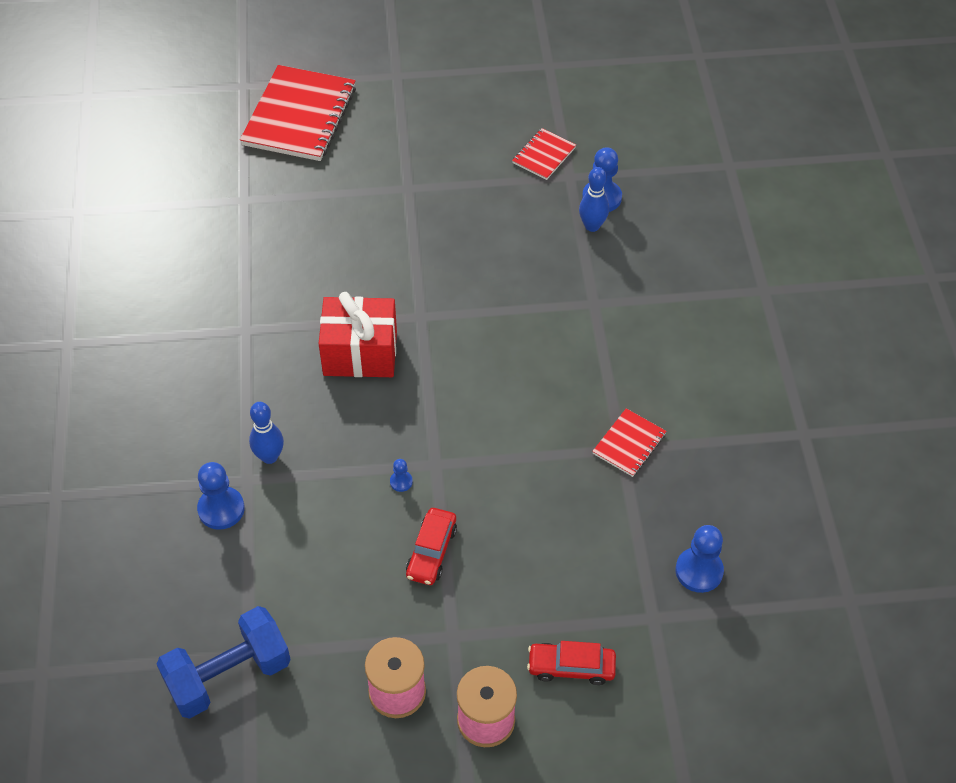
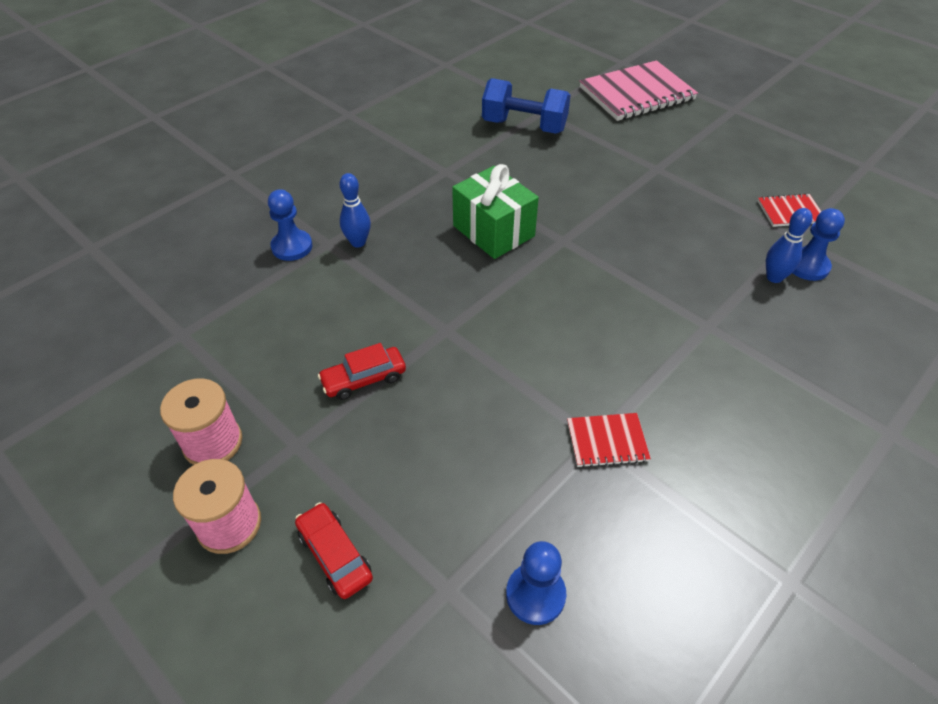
camera: 50 degrees right, 5 degrees down
(229, 675) = (154, 335): blue dumbbell -> blue dumbbell (524, 126)
(300, 116) = (637, 94): red notebook -> pink notebook
(360, 353) = (493, 231): red gift -> green gift
(401, 482) = (409, 321): blue pawn -> none

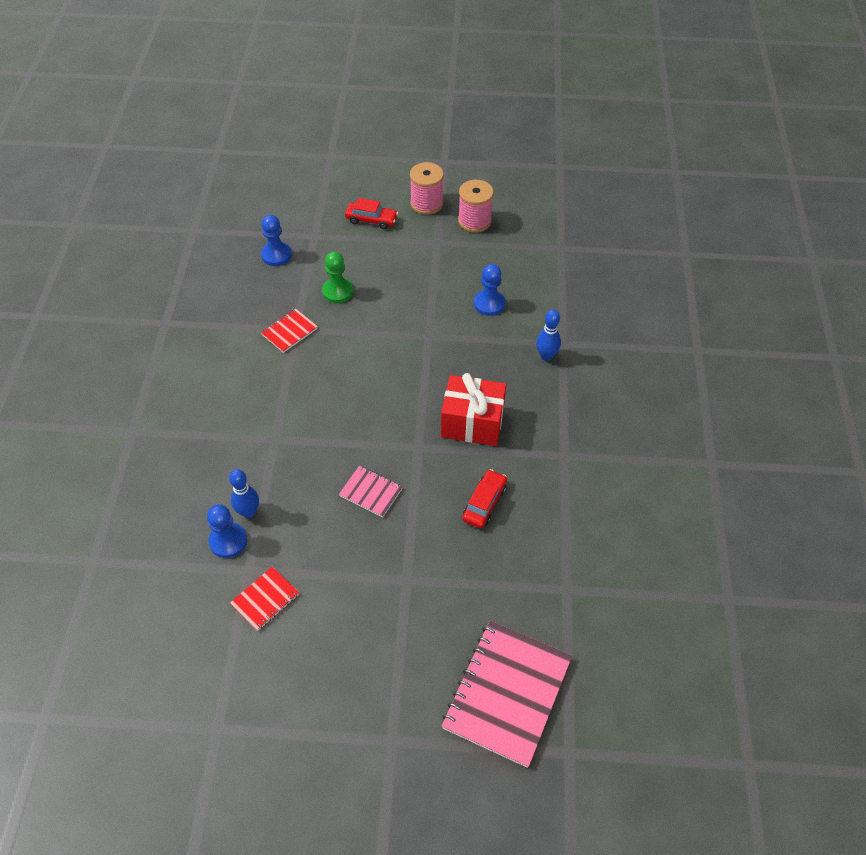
camera: 140 degrees right, 5 degrees up
(292, 247) = (580, 327): blue pawn -> blue pawn (489, 304)
(364, 379) = (441, 285): red car -> red car (484, 503)
(493, 231) = (472, 423): green gift -> red gift
(497, 459) = (338, 291): none -> green pawn
(524, 126) = (561, 555): blue dumbbell -> none
(639, 232) = (371, 492): none -> pink notebook

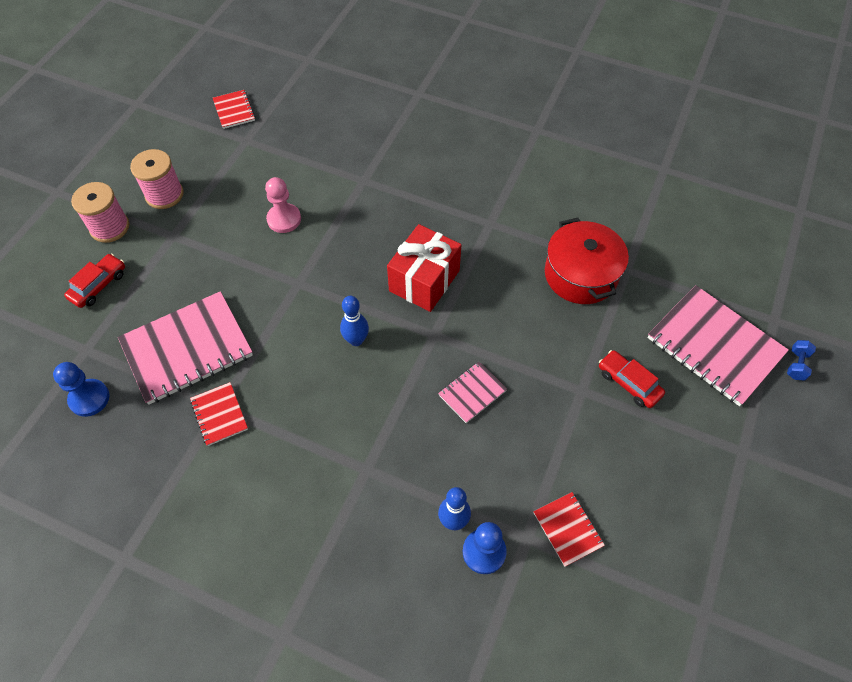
camera: 70 degrees left, 5 degrees up
(338, 291) = (187, 349): green pawn -> pink notebook
(484, 503) = (519, 301): red car -> red car (628, 383)
(489, 304) = (284, 219): blue pawn -> pink pawn
(519, 784) = (796, 365): none -> blue dumbbell
(540, 548) = (581, 274): none -> red pot
(546, 356) = (372, 197): blue bowling pin -> blue bowling pin (356, 340)
(590, 228) = (234, 110): none -> red notebook

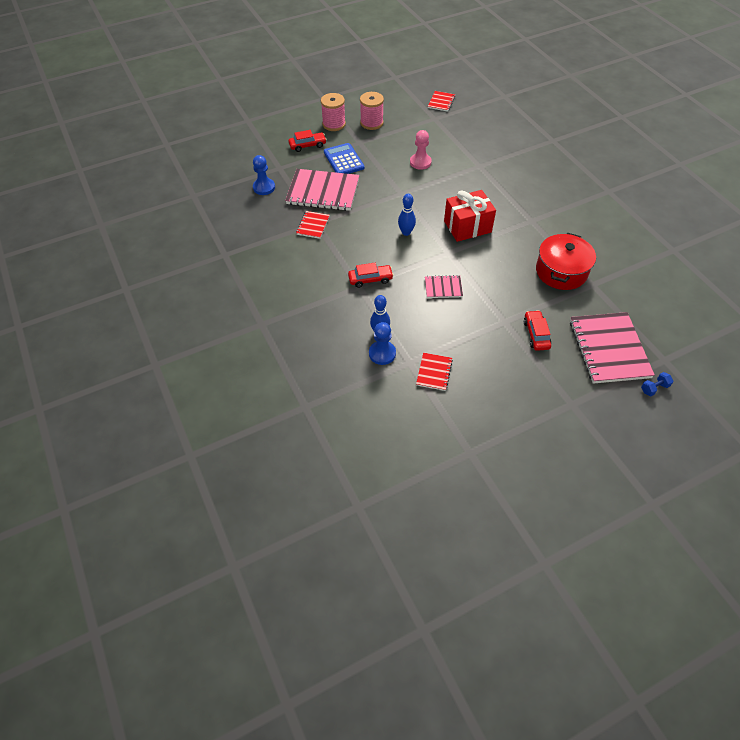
camera: 40 degrees right, 5 degrees down
(174, 278) = (343, 160): none -> blue calculator
(371, 446) = (370, 279): none -> red car

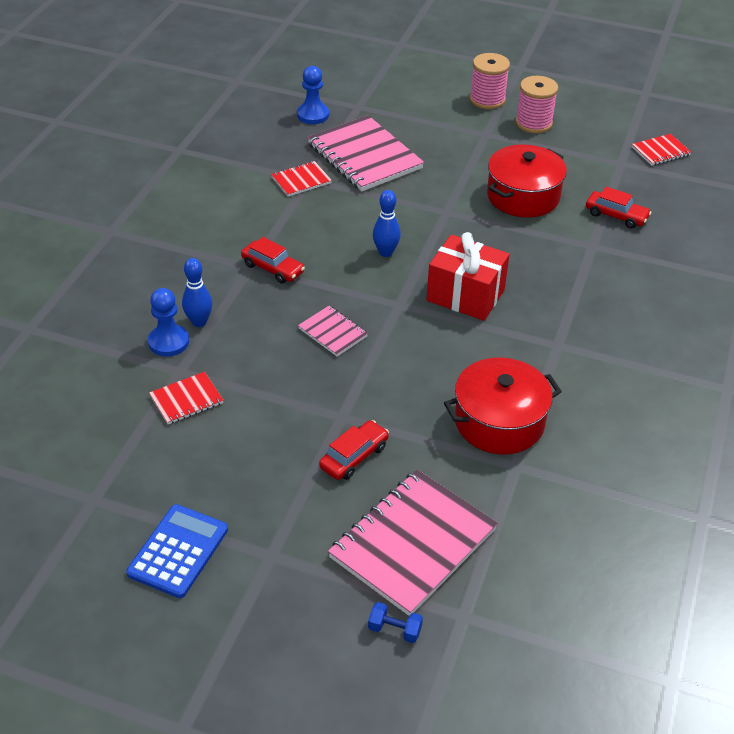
camera: 45 degrees right, 10 degrees down
(307, 145) = (423, 103): red car -> red car (616, 216)
(343, 160) = (438, 140): blue calculator -> blue calculator (178, 551)
(420, 162) = (523, 196): pink pawn -> red pot

